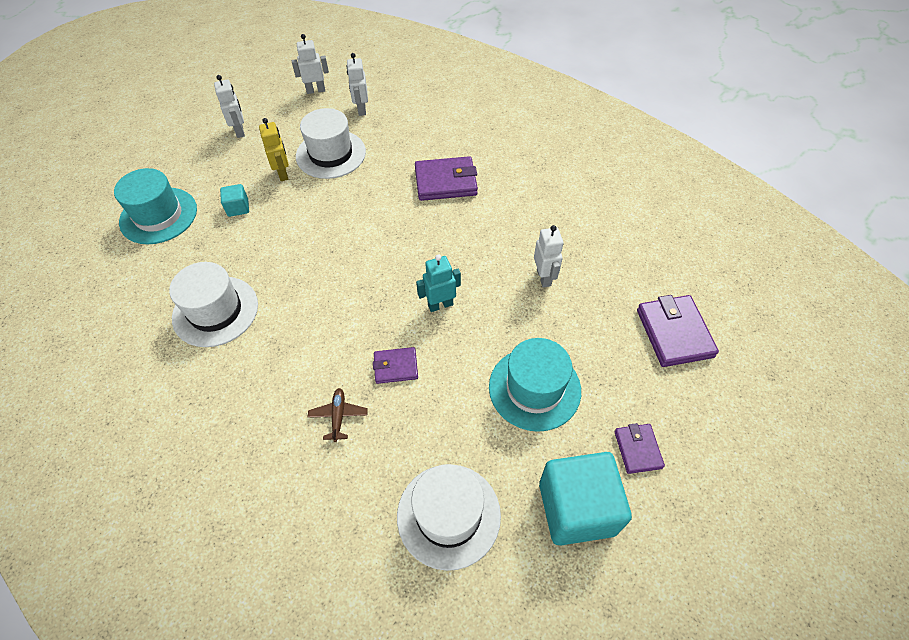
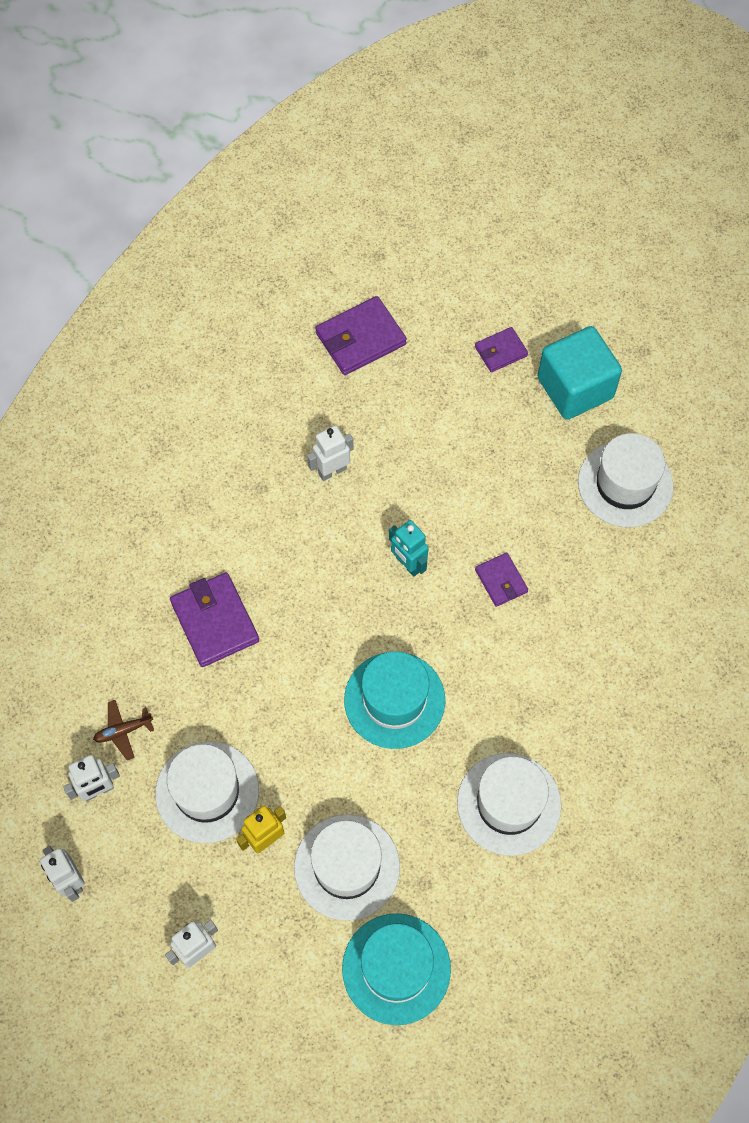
camera: 110 degrees left, 10 degrees up
(238, 208) = (347, 867): turquoise cube -> white hat
(338, 416) = (576, 613): brown plane -> brown plane (123, 731)
(534, 388) = (473, 447): turquoise hat -> turquoise hat (394, 700)

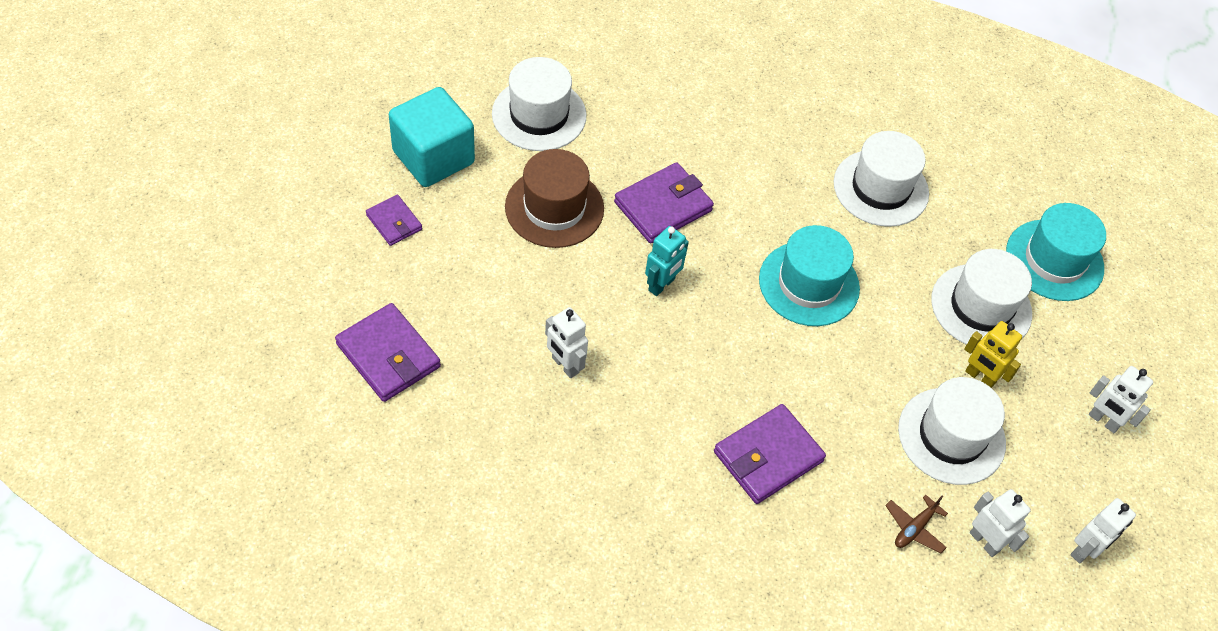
camera: 105 degrees left, 10 degrees down
(123, 731) = (914, 528): brown plane -> brown plane turned 75 degrees clockwise
(501, 581) = (663, 206): purple wallet -> purple wallet, size x1.71
(507, 484) = (554, 208): none -> brown hat

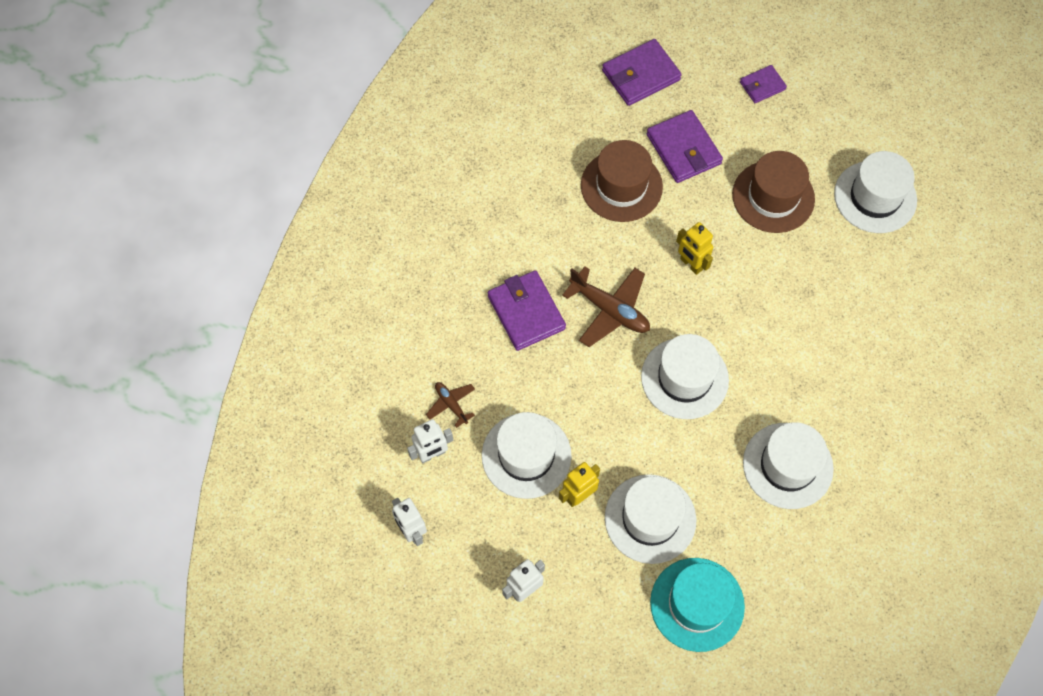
camera: 105 degrees right, 10 degrees up
(433, 157) = (828, 116): turquoise cube -> none
(565, 365) = (621, 186): white robot -> brown hat
(662, 285) = (691, 264): turquoise robot -> yellow robot
(663, 206) = (772, 278): purple wallet -> purple wallet (683, 149)
(742, 365) = (609, 310): none -> brown plane
(809, 284) = (684, 378): turquoise hat -> white hat

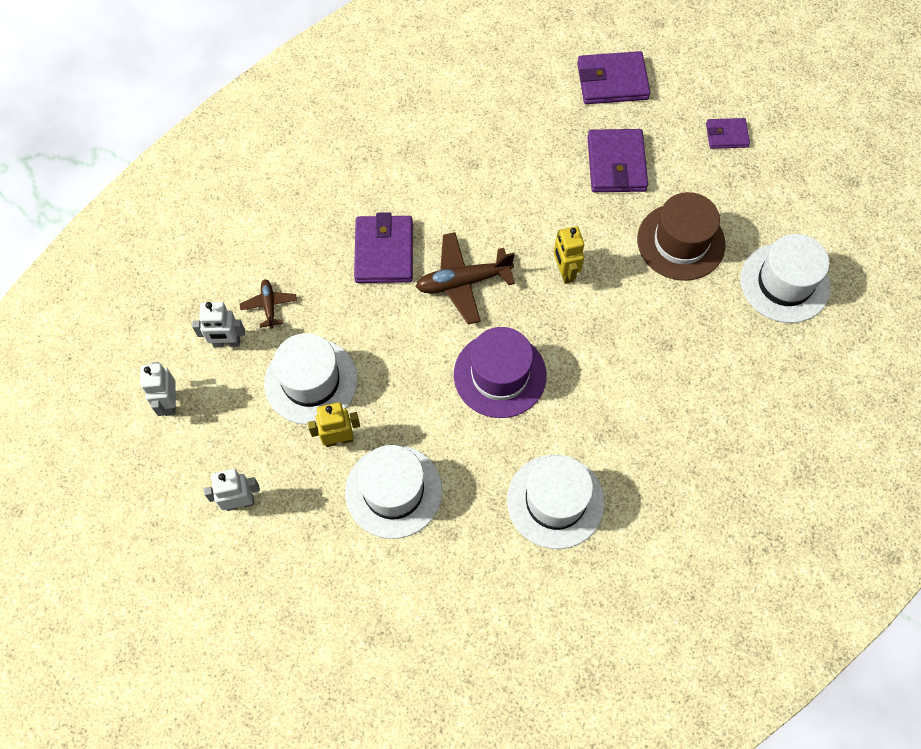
camera: 25 degrees right, 0 degrees up
(609, 310) = (463, 282): brown plane -> brown plane turned 105 degrees clockwise
(621, 186) = (537, 174): brown hat -> none
(684, 378) = (500, 375): white hat -> purple hat
(697, 604) = (393, 592): turquoise hat -> none

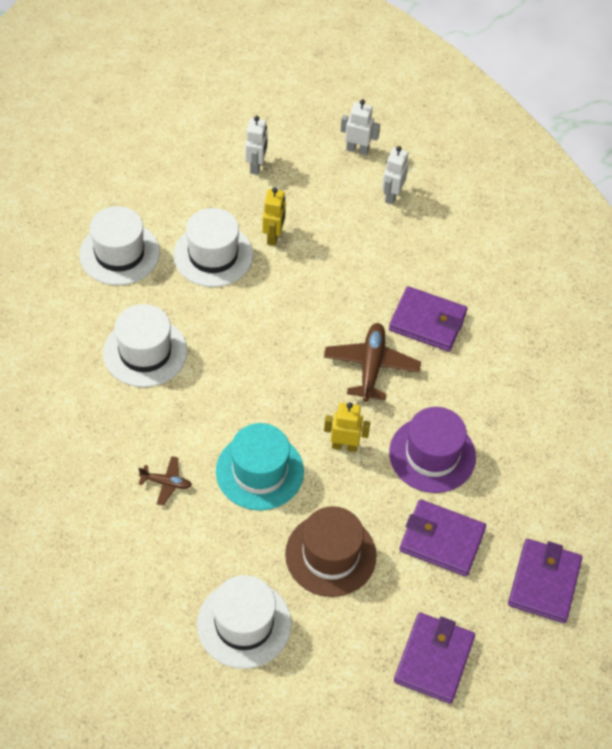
camera: 110 degrees right, 10 degrees down
(269, 305) = (412, 231): brown plane -> brown plane (166, 483)
(311, 381) = (331, 235): white hat -> white hat (119, 253)
(500, 375) = (271, 358): purple hat -> purple hat (432, 454)
(632, 332) = (259, 471): none -> turquoise hat
(726, 135) = (434, 659): purple wallet -> purple wallet, size x1.71

